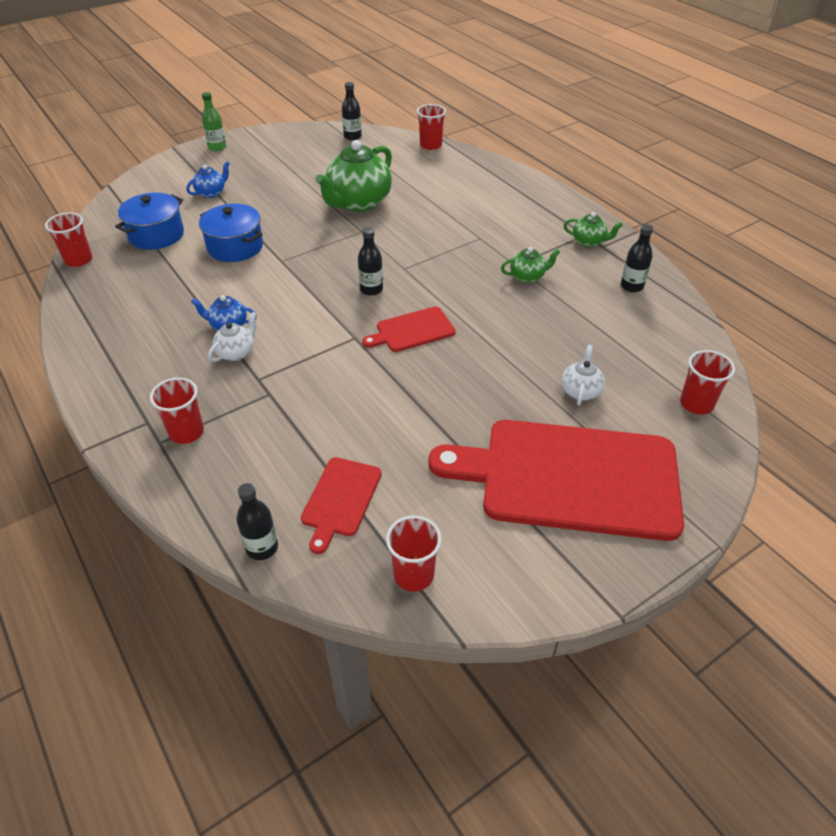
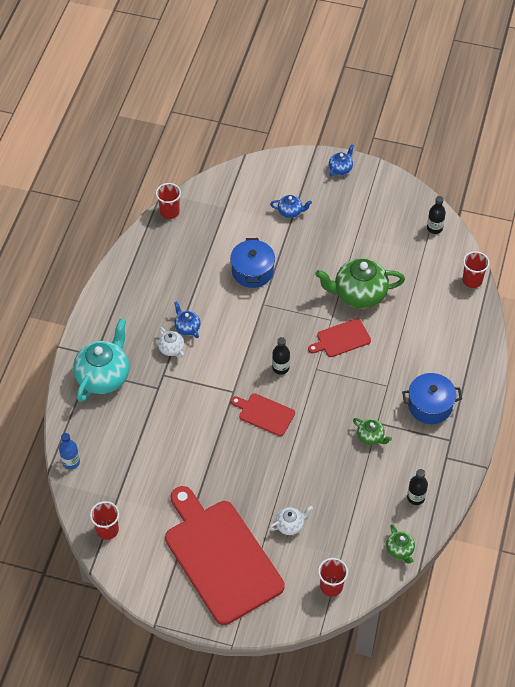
camera: 50 degrees right, 10 degrees up
(156, 235) = (225, 225): blue pot -> blue pot (430, 405)
(186, 432) = (104, 376): red cup -> turquoise teapot
(217, 147) = (340, 169): green bottle -> blue teapot
(236, 352) = (172, 349): white teapot -> white teapot turned 60 degrees clockwise
(262, 547) = (71, 462): black bottle -> blue bottle
(340, 499) = (122, 471): red cutting board -> red cutting board (341, 339)
(589, 242) = (443, 447): green teapot -> green teapot (400, 550)

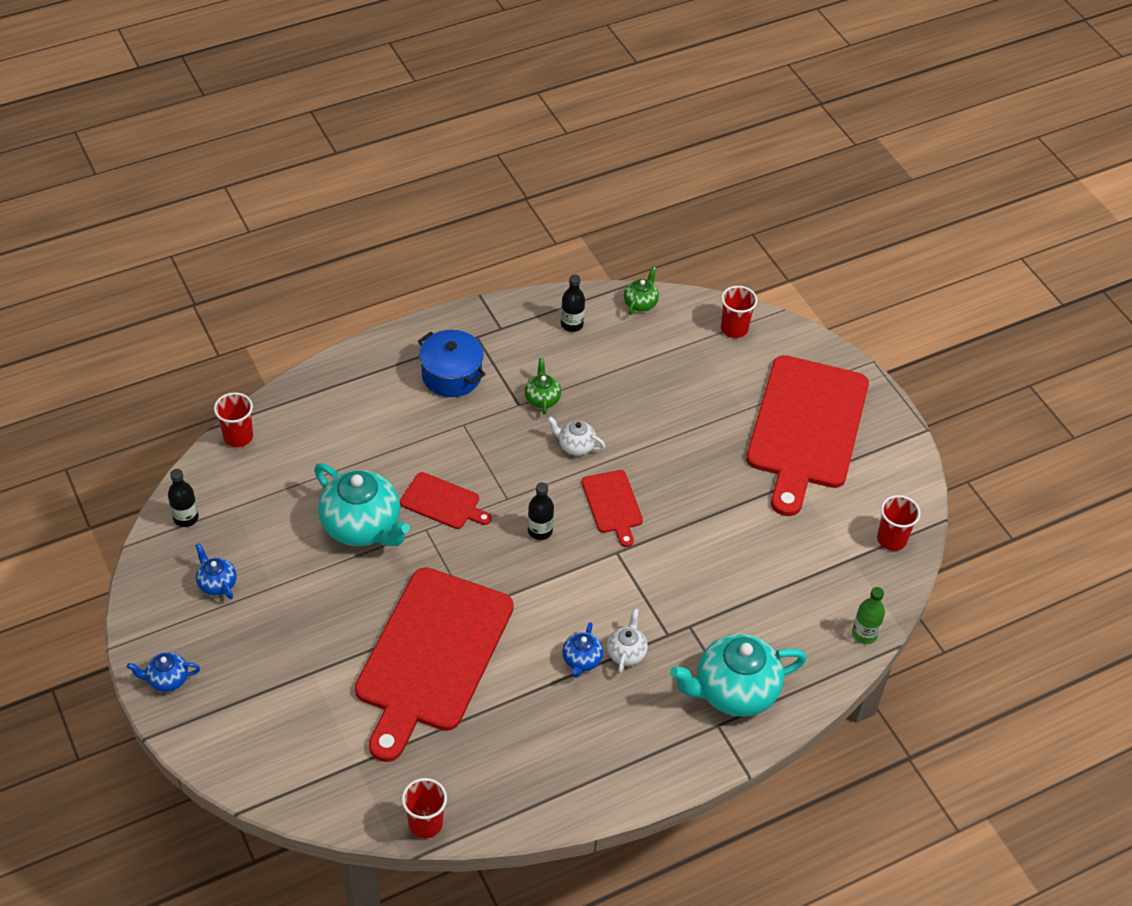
camera: 135 degrees left, 5 degrees down
(71, 462) = (864, 634): blue bottle -> green bottle
(252, 271) = (432, 655): blue pot -> red cutting board
(290, 212) = (296, 683): blue teapot -> blue teapot (217, 583)
(290, 525) = (711, 398): white teapot -> white teapot (575, 446)
(358, 294) = (363, 527): green teapot -> turquoise teapot

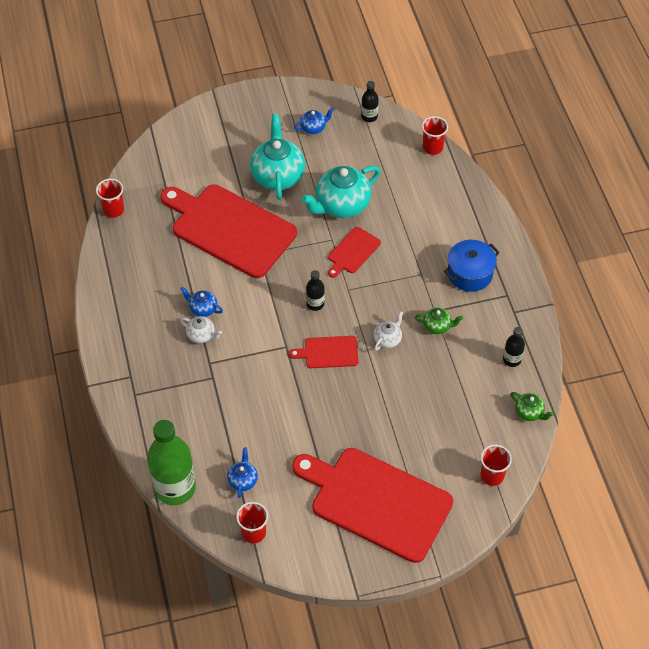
camera: 105 degrees right, 5 degrees up
(167, 680) = (249, 100): blue teapot -> blue teapot (243, 480)
(734, 692) = (153, 392): turquoise teapot -> turquoise teapot (278, 175)
(864, 634) = (175, 488): green bottle -> green bottle, size x2.13

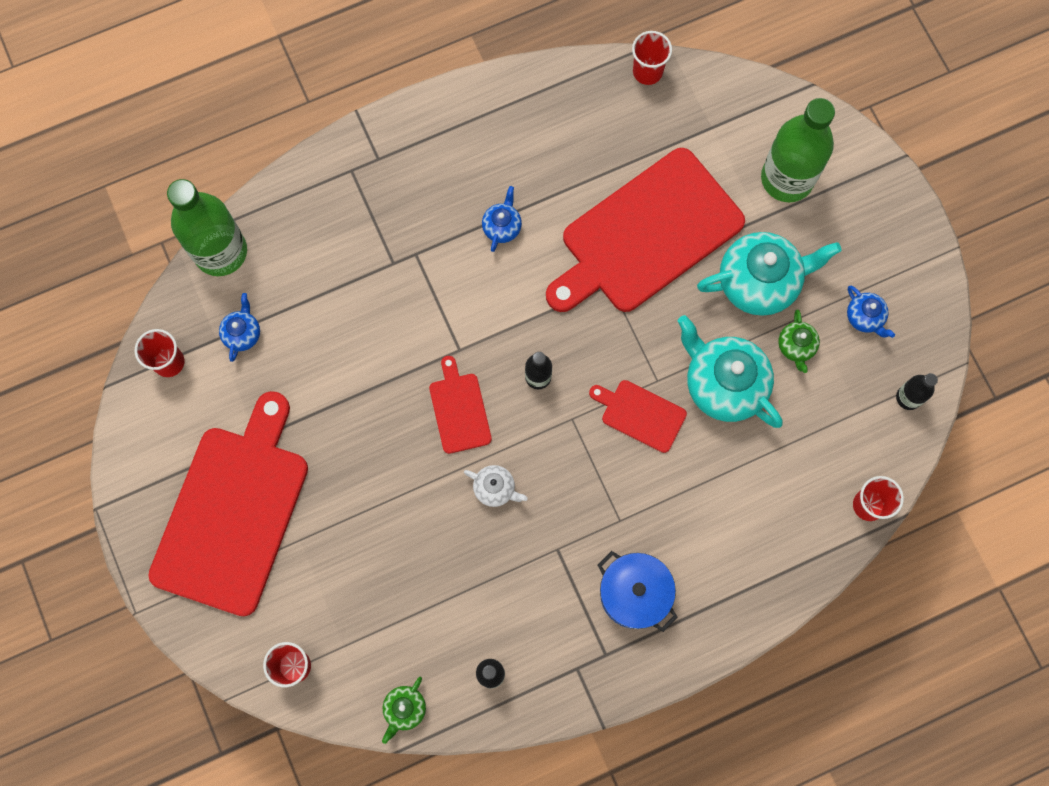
camera: 80 degrees right, 20 degrees up
(201, 335) = (458, 235): white teapot -> none
(211, 150) = (787, 178): none -> green bottle
(230, 229) = (646, 235): red cutting board -> red cutting board turned 150 degrees counterclockwise
(243, 480) = (242, 333): blue teapot -> blue teapot turned 75 degrees counterclockwise
(437, 326) = (530, 557): green teapot -> green teapot (796, 347)

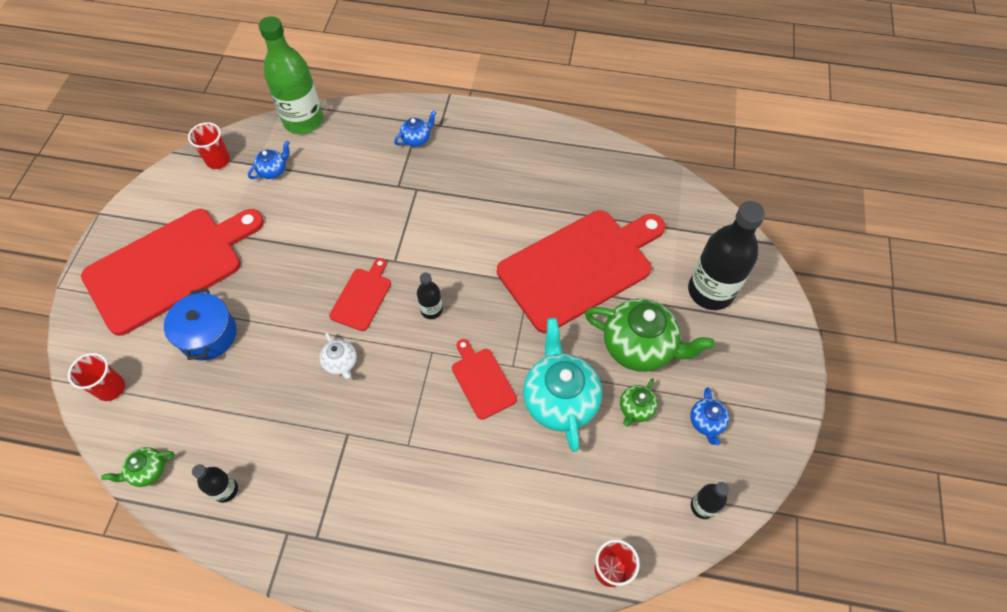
camera: 35 degrees right, 15 degrees down
(502, 227) = (485, 206): blue teapot -> blue teapot (417, 139)
(634, 593) = (375, 506): blue pot -> blue pot (208, 335)
(646, 235) = (579, 267): red cutting board -> red cutting board turned 150 degrees clockwise
(647, 71) = (656, 172): red cup -> none
(759, 282) = (639, 347): turquoise teapot -> green teapot
(787, 178) = (710, 291): green bottle -> black bottle

